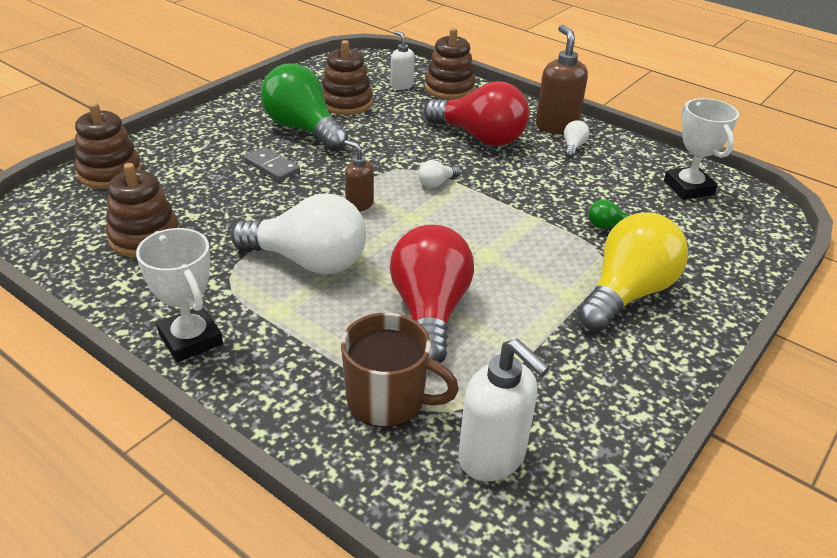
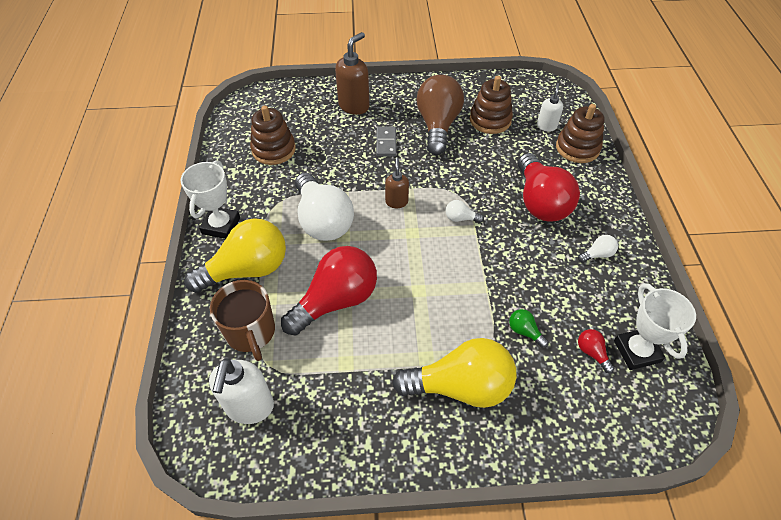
camera: 50 degrees right, 15 degrees up
(110, 173) = (307, 96): brown stacking toy -> none
(292, 354) = (247, 270): none -> yellow light bulb
(303, 129) = (437, 125): green light bulb -> brown light bulb
(556, 126) = (611, 228): brown soap dispenser -> brown soap dispenser (354, 106)
(667, 207) = (592, 353): none -> red light bulb
(688, 188) = (636, 351): white trophy -> white trophy turned 45 degrees counterclockwise

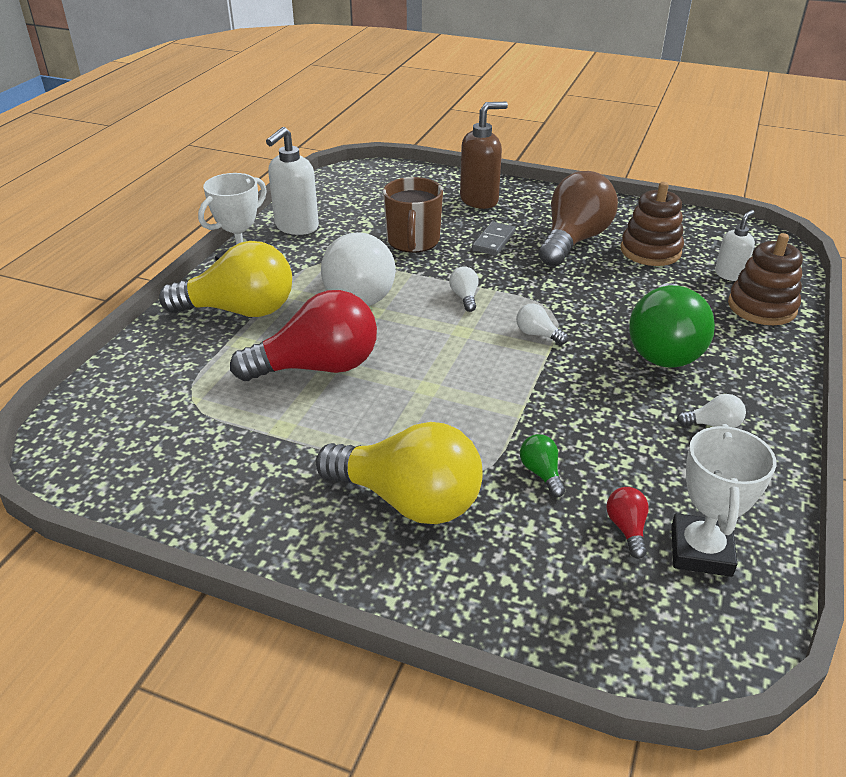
camera: 25 degrees right, 15 degrees down
(249, 407) = (141, 432): white soap dispenser -> white soap dispenser (296, 227)
(251, 332) = (198, 366): brown mug -> brown mug (413, 241)
(274, 150) = (354, 217): brown stacking toy -> none
(396, 202) = (464, 297): brown soap dispenser -> white light bulb
(540, 202) = (664, 347): red light bulb -> green light bulb

